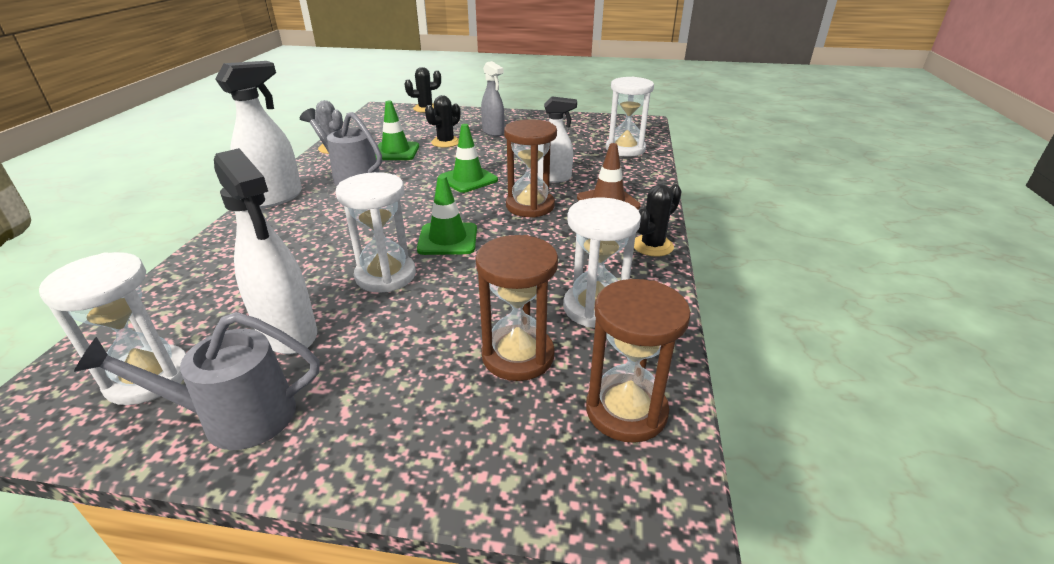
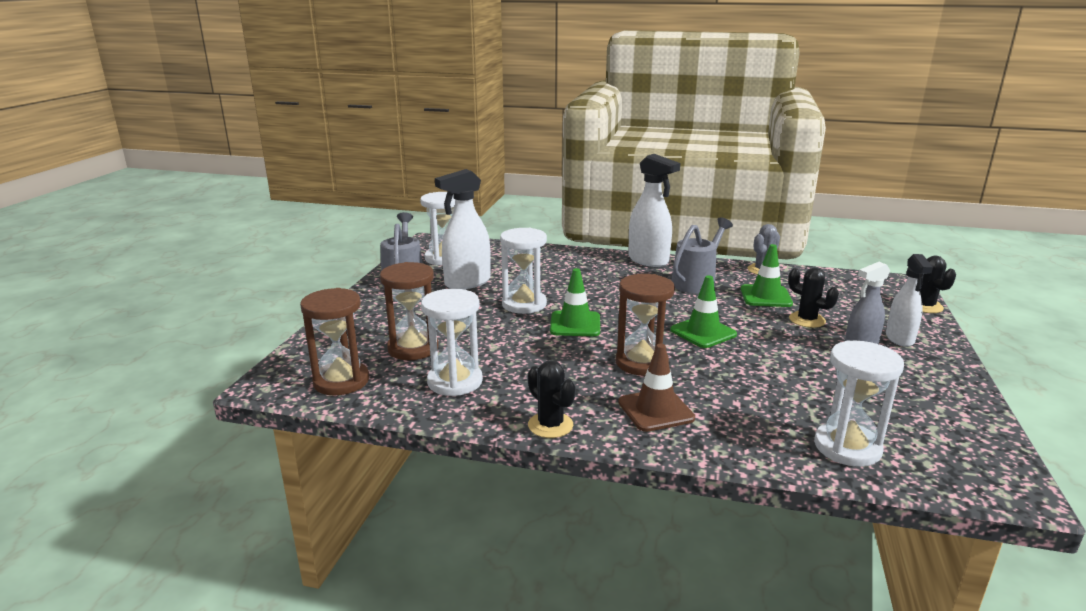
camera: 95 degrees right, 10 degrees down
(554, 178) = (718, 381): white spray bottle -> white spray bottle (899, 339)

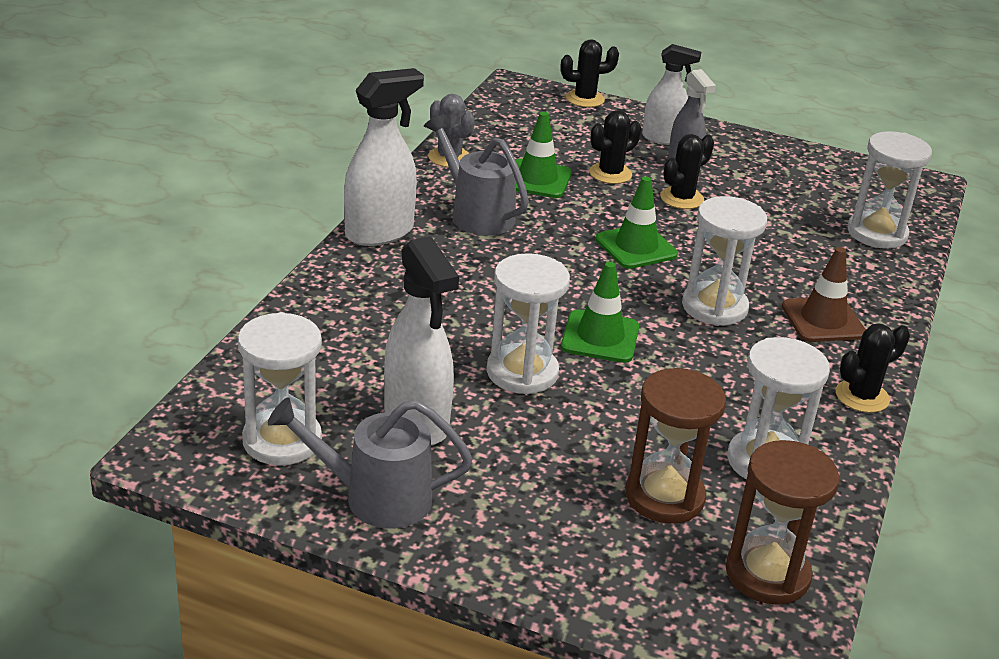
camera: 85 degrees left, 10 degrees up
(641, 363) = (714, 307): brown hourglass -> white hourglass
(800, 348) = (681, 198): none -> black cactus

